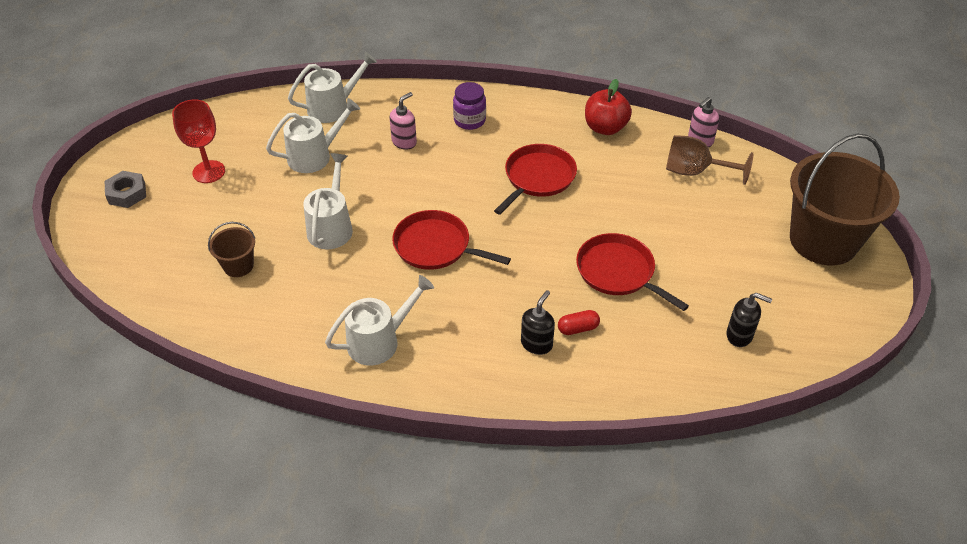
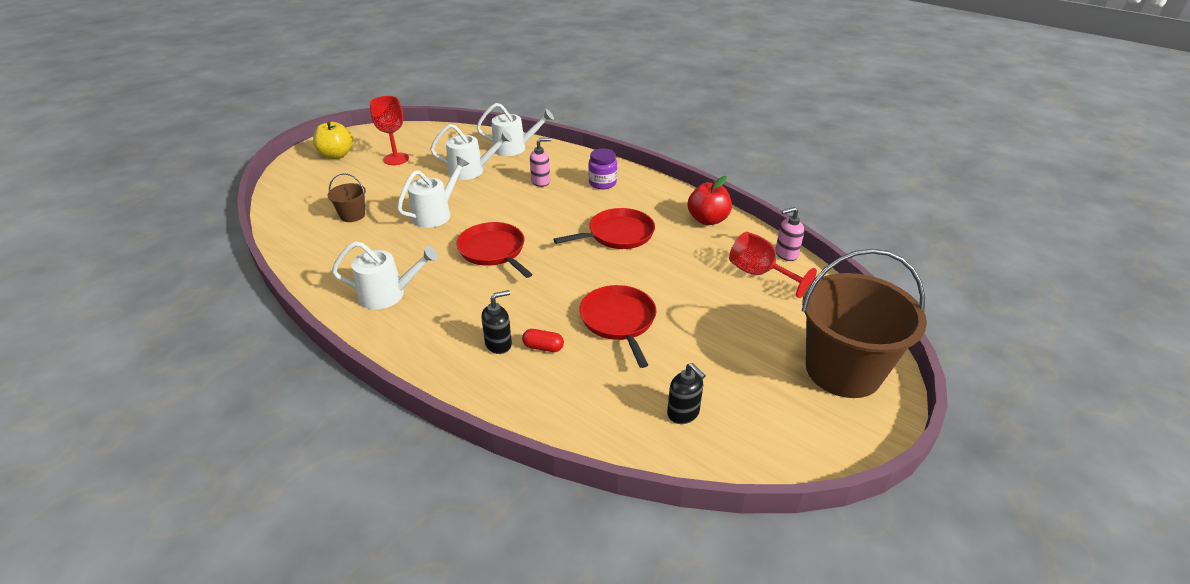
camera: 30 degrees right, 10 degrees down
(127, 193) = (336, 155): grey nut -> yellow apple
(694, 171) = (759, 274): brown goblet -> red goblet

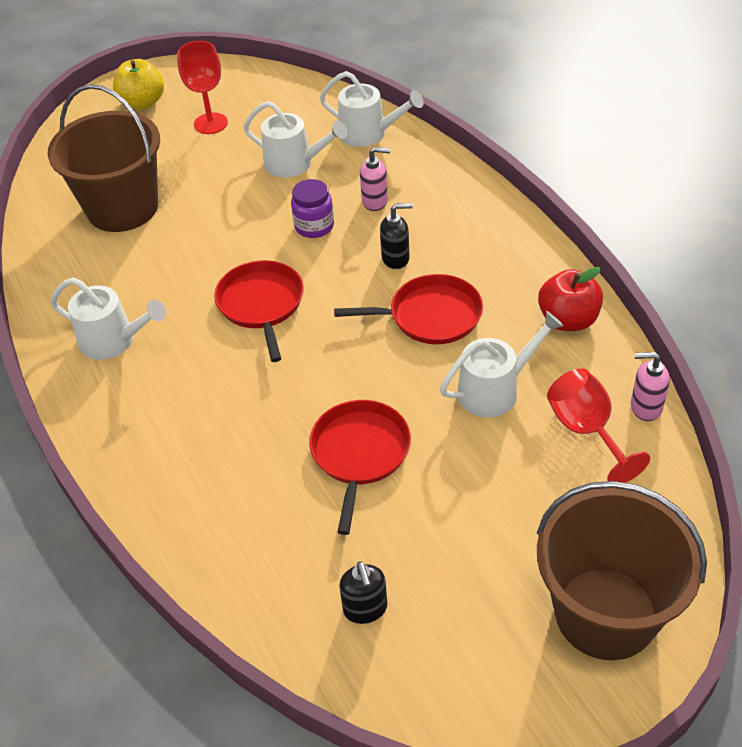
camera: 25 degrees right, 10 degrees up
(352, 215) = (122, 208): brown bucket -> brown bucket, size x2.29
(436, 214) = (219, 228): white watering can -> white watering can (495, 390)
(499, 344) = (203, 447): black soap dispenser -> black soap dispenser (396, 258)
(543, 347) = (251, 466): red capsule -> none
(602, 183) = (456, 222): purple jar -> purple jar (314, 226)

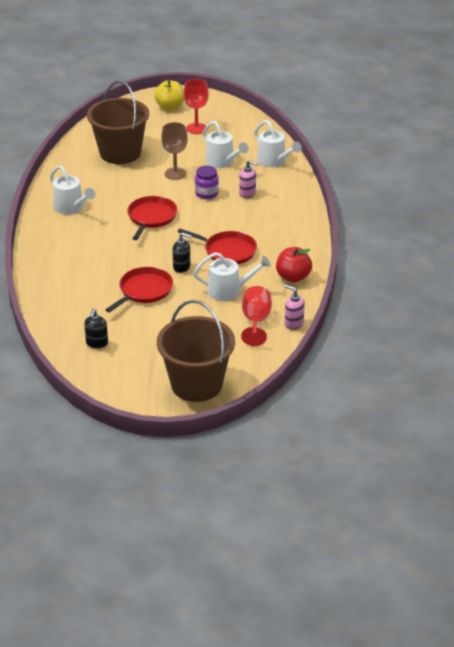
camera: 25 degrees right, 10 degrees down
(238, 211) = (175, 173): none -> brown goblet
(396, 258) = (234, 221): black soap dispenser -> black soap dispenser (182, 267)

